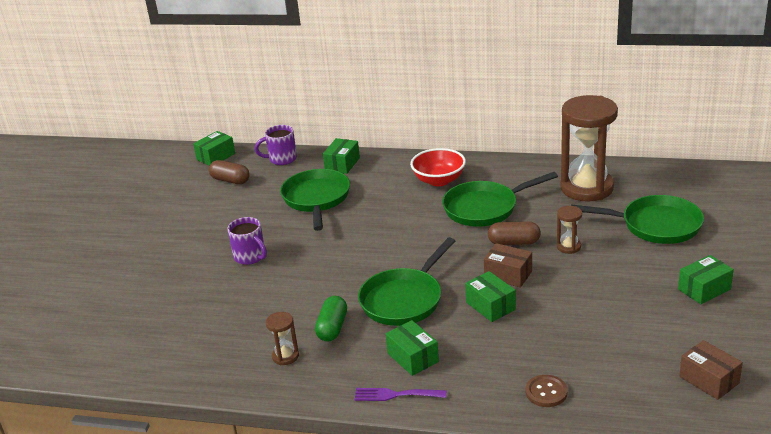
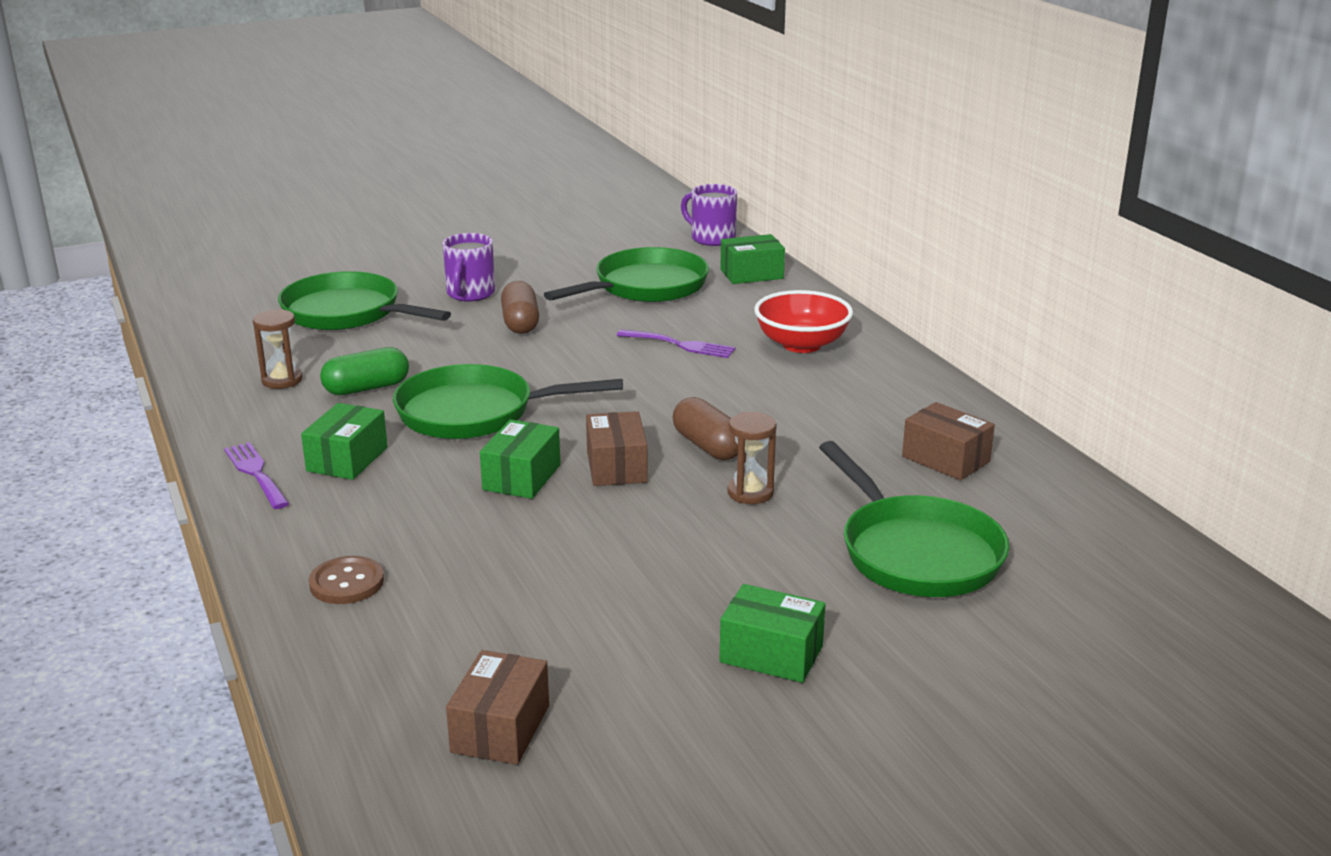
camera: 50 degrees right, 5 degrees down
(216, 157) = (664, 205): green box -> none
(230, 180) = (623, 229): brown capsule -> brown capsule (520, 323)
(399, 213) = (680, 345): none -> purple fork
(484, 208) = (772, 398): green pan -> green pan (347, 313)
(587, 188) = (945, 459): brown hourglass -> brown box

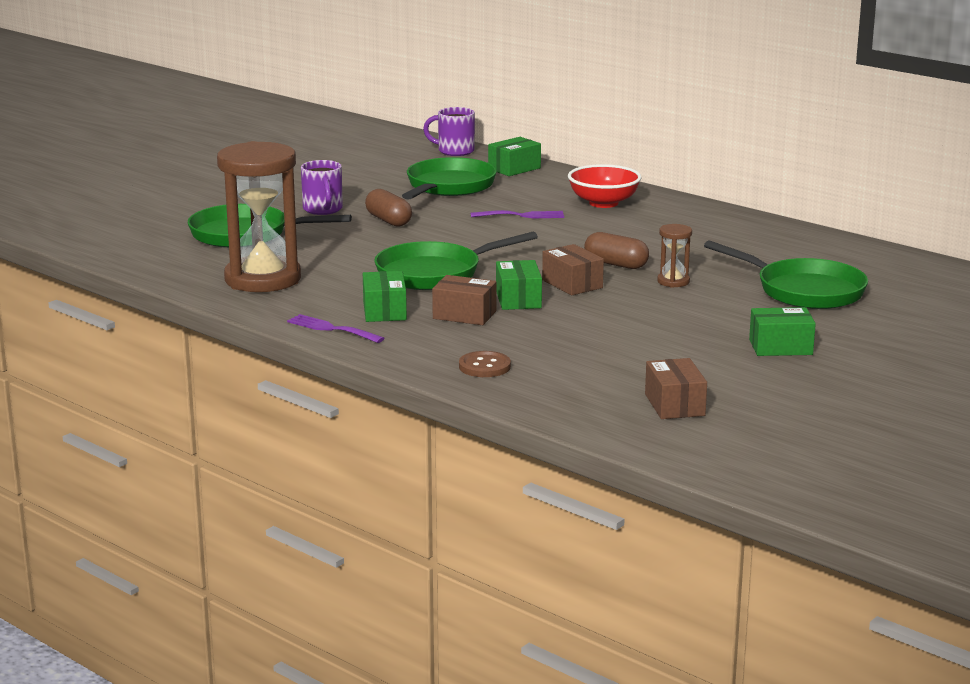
camera: 25 degrees left, 5 degrees down
(282, 380) = (263, 279): brown hourglass -> brown hourglass, size x2.36
(366, 388) = (334, 273): green capsule -> none
(945, 459) = (768, 246): brown box -> brown box (464, 315)

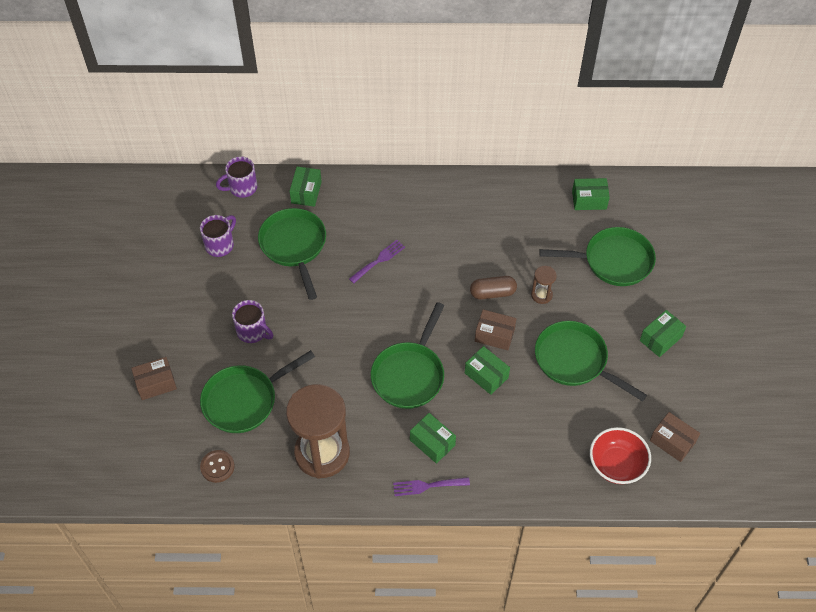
camera: 40 degrees left, 35 degrees up
(378, 167) = (220, 245): none -> purple mug
(388, 220) = (309, 320): brown capsule -> none
(464, 315) = (478, 415): brown box -> brown box (156, 383)
(484, 366) = (548, 469): brown button -> brown button (217, 467)
(603, 203) = (407, 211): red bowl -> red bowl (616, 465)
(641, 324) = (574, 360): none -> green pan
(839, 254) = (589, 200): none -> green box

